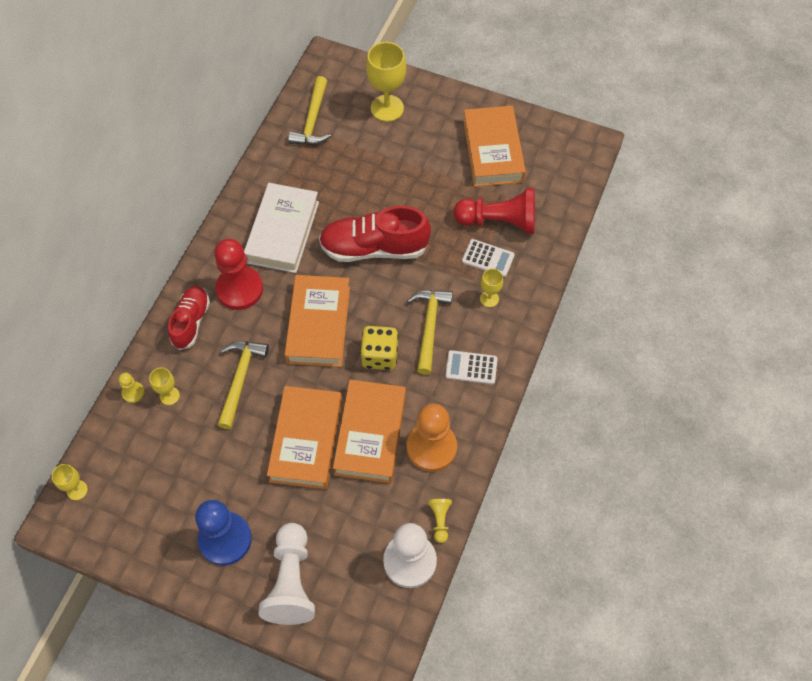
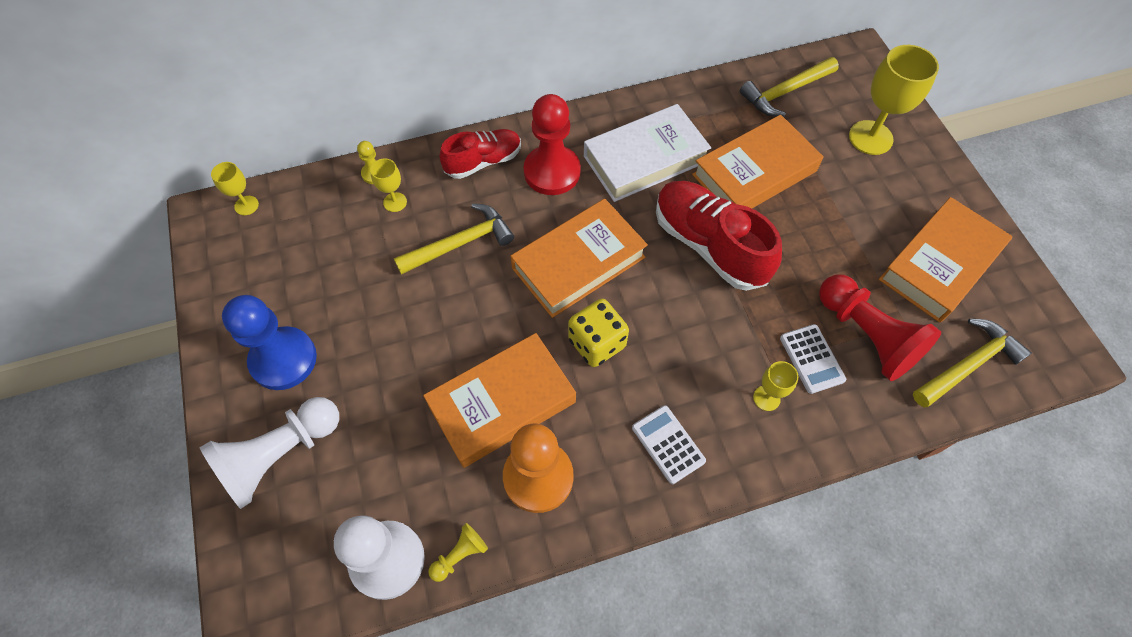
camera: 50 degrees right, 0 degrees up
(306, 440) = (445, 349): orange book -> orange book (754, 173)
(429, 327) = (674, 364): yellow hammer -> yellow hammer (967, 365)

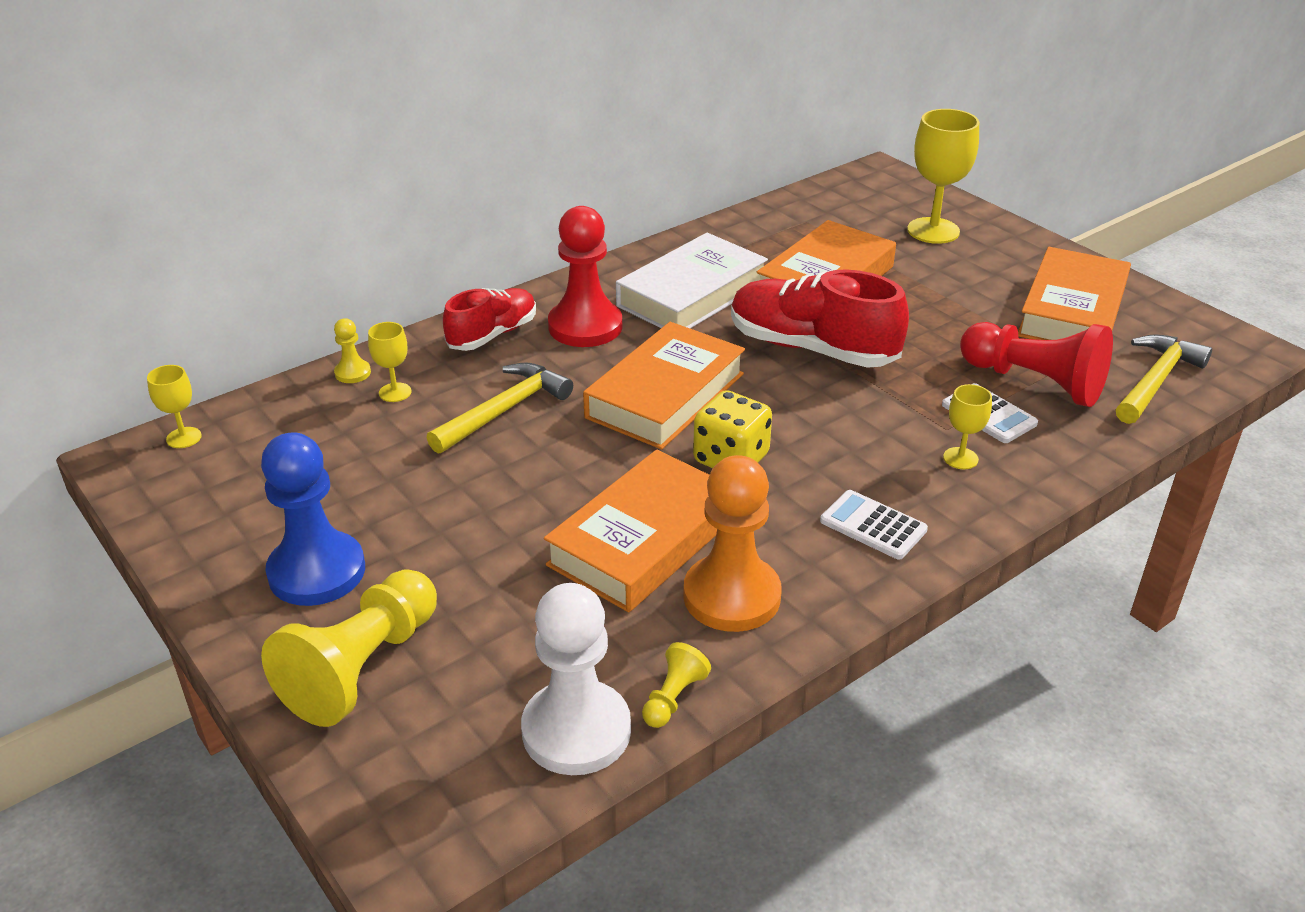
camera: 20 degrees left, 25 degrees down
(280, 455) = (362, 667): white pawn -> yellow pawn
(785, 92) = (818, 213): yellow hammer -> none

